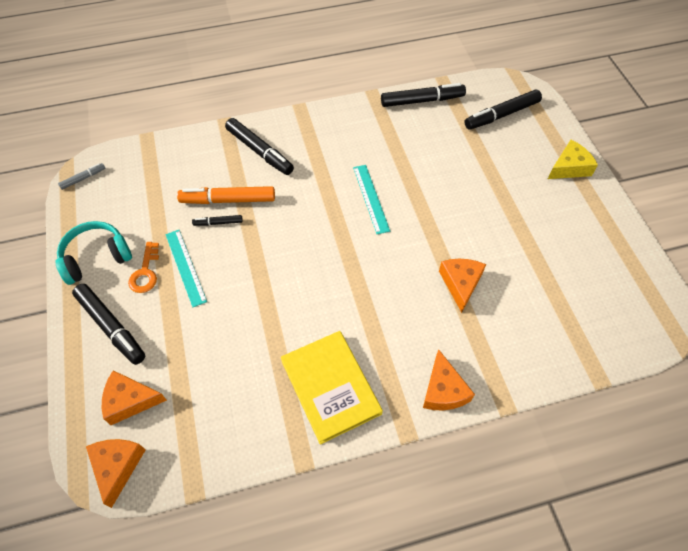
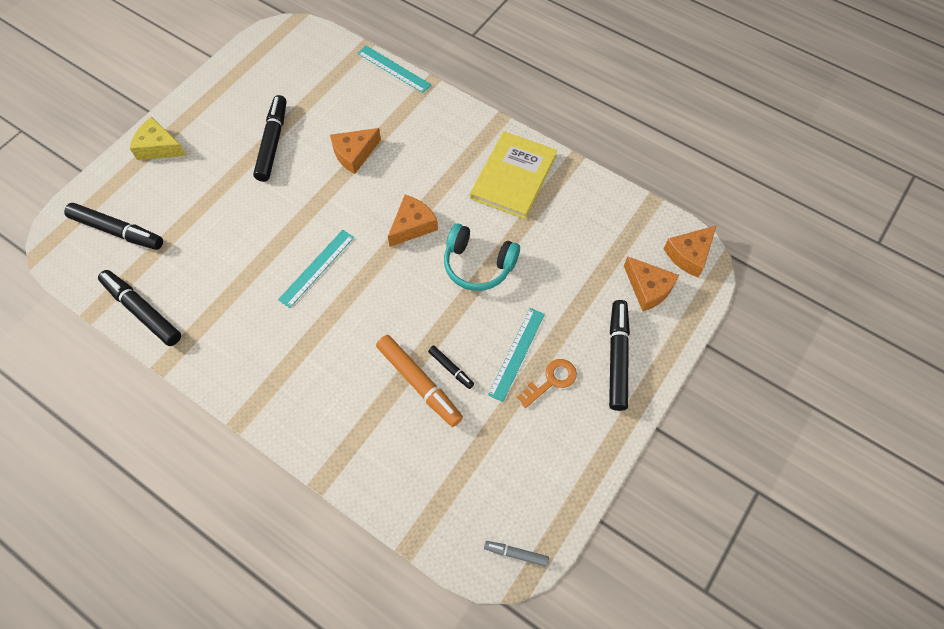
camera: 130 degrees left, 5 degrees up
(96, 258) = (578, 438): turquoise headphones -> turquoise headphones (478, 265)
(259, 151) = (335, 408): black marker -> black marker (272, 143)
(443, 390) = (453, 116): orange cheese -> orange cheese (412, 225)
(546, 381) = (394, 69): none -> turquoise ruler

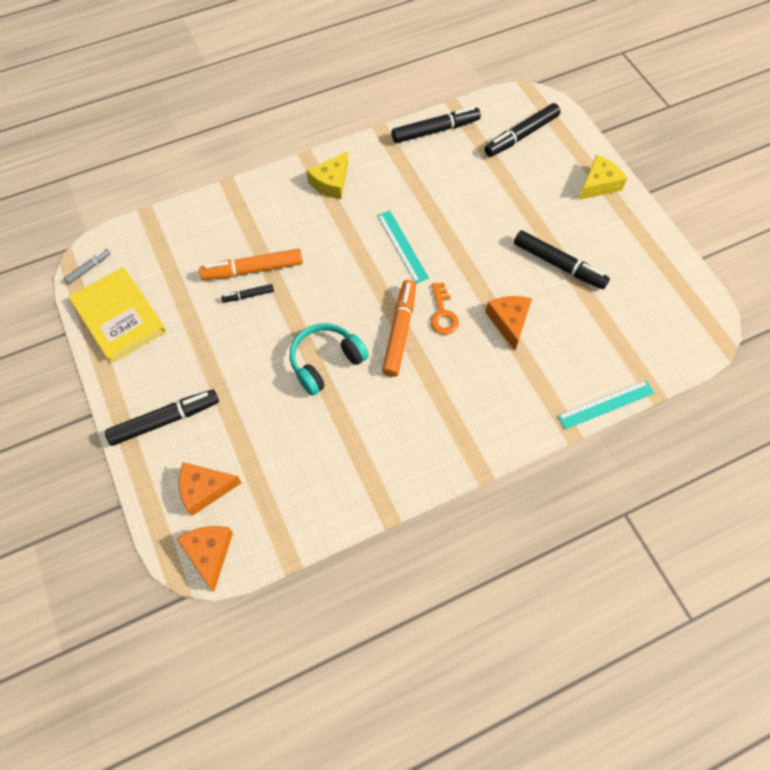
camera: 120 degrees right, 0 degrees up
(266, 374) = (331, 182): none -> yellow cheese
(412, 225) = (399, 331): orange cheese -> orange marker
(513, 177) = (400, 443): yellow book -> yellow book (119, 316)
(517, 353) = (226, 347): turquoise ruler -> none
(551, 380) = (185, 359): orange key -> orange key (443, 314)
(617, 357) = (165, 420): black marker -> black marker turned 60 degrees counterclockwise

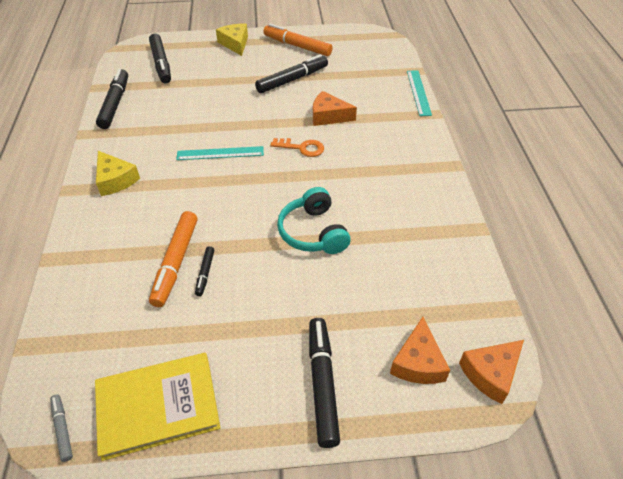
camera: 70 degrees left, 15 degrees down
(209, 553) = (490, 373): orange cheese -> orange cheese turned 45 degrees counterclockwise
(399, 331) = (306, 177): orange marker -> orange marker (297, 46)

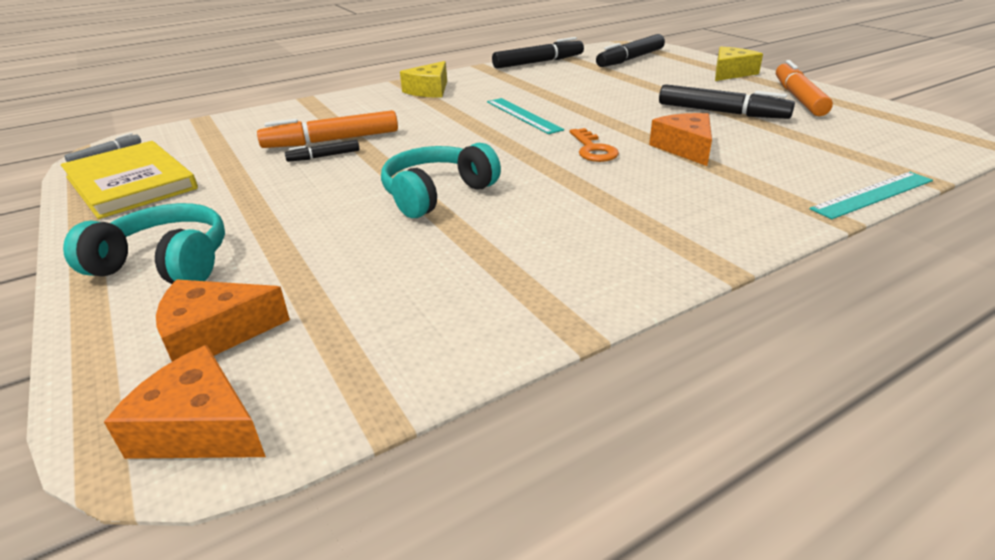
camera: 65 degrees right, 15 degrees down
(322, 384) = (165, 263): black marker -> turquoise headphones

